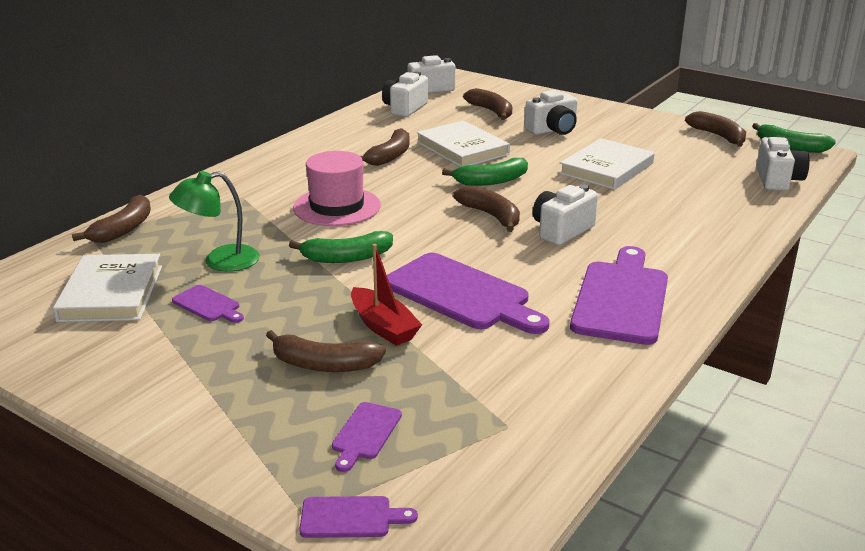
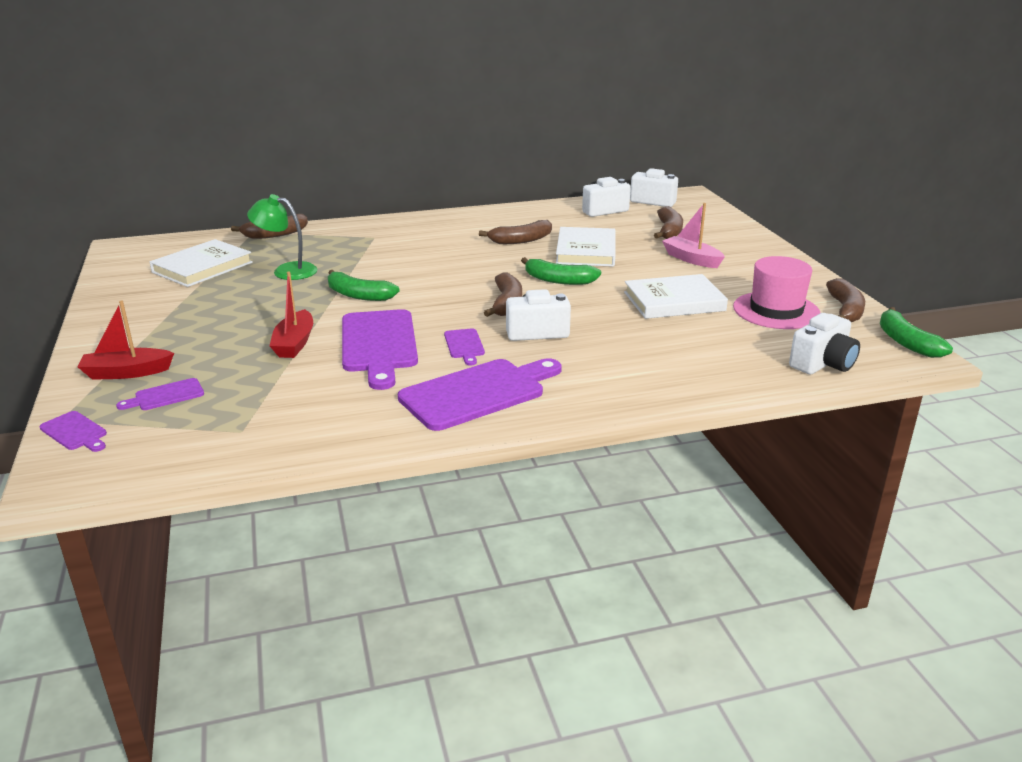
camera: 40 degrees right, 0 degrees up
(208, 305) = (233, 292): purple cutting board -> purple cutting board (464, 345)
(271, 434) = (127, 373): none -> red boat
(324, 364) = (222, 350): brown banana -> none
(337, 207) = (417, 262): pink hat -> pink hat (776, 310)
(553, 130) = (691, 259): white camera -> pink boat

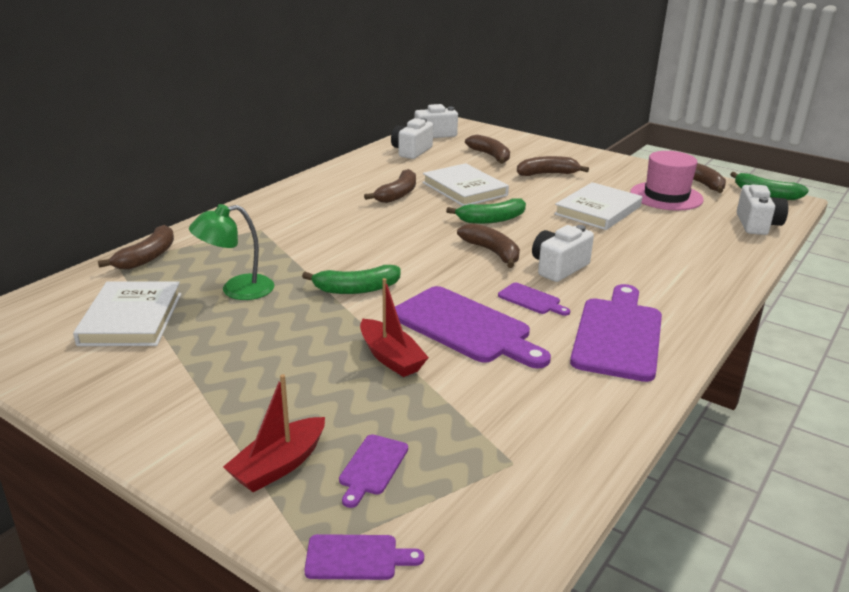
camera: 40 degrees left, 0 degrees up
(691, 259) = (547, 174): pink boat -> brown banana

